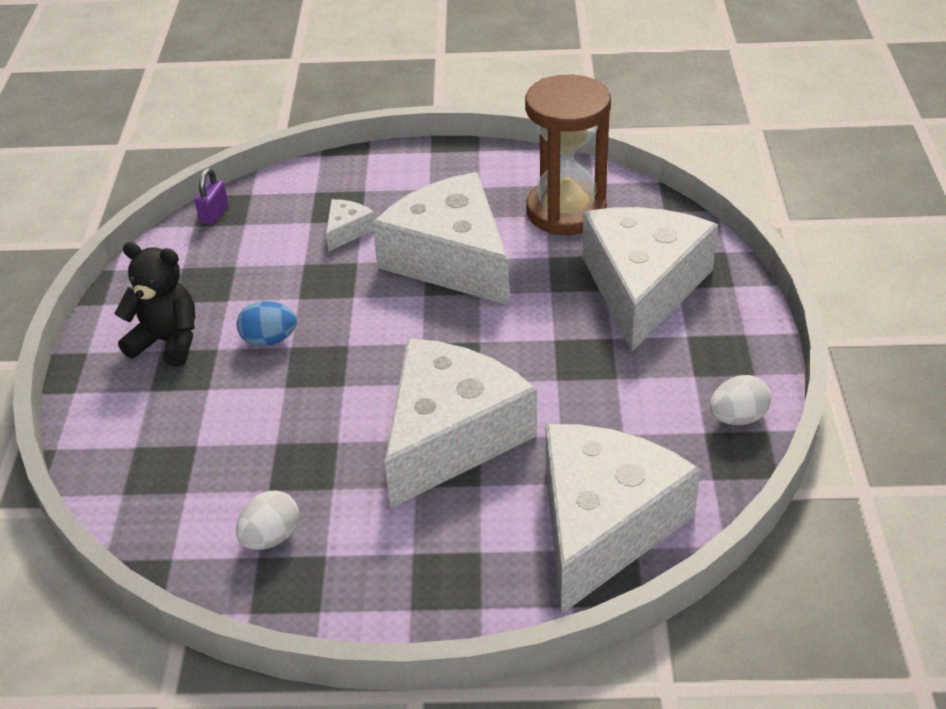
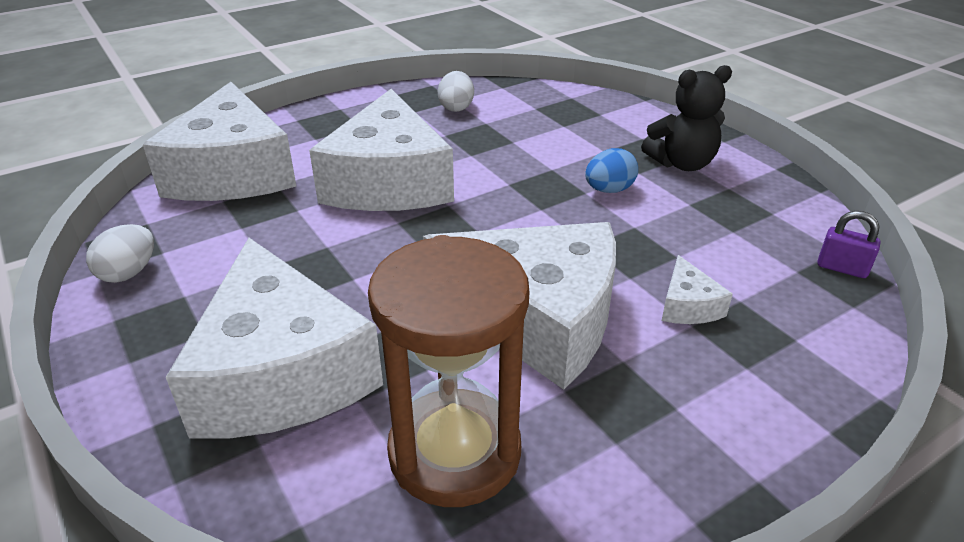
camera: 145 degrees right, 5 degrees down
(214, 214) = (842, 268): purple padlock -> purple padlock turned 45 degrees counterclockwise

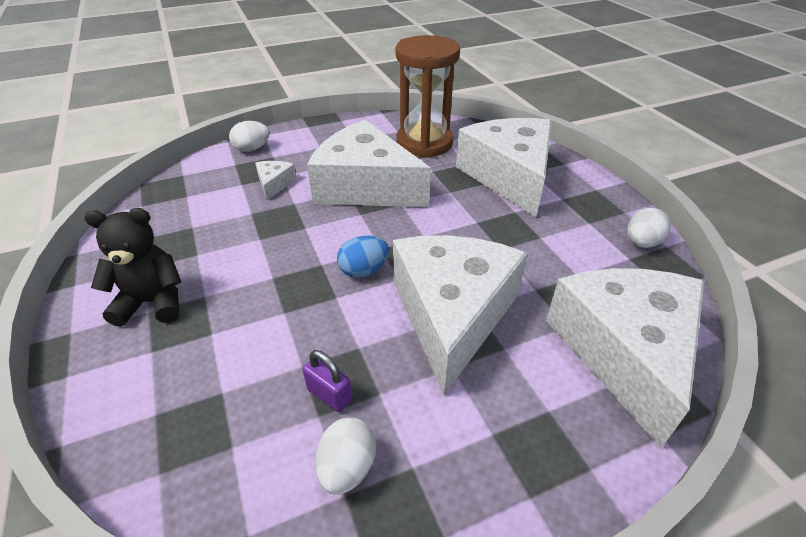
camera: 170 degrees left, 5 degrees up
(609, 190) = (250, 277): blue egg -> blue egg (363, 270)
(806, 381) = (252, 149): none -> white egg
(842, 268) = (157, 194): purple padlock -> purple padlock (329, 395)

